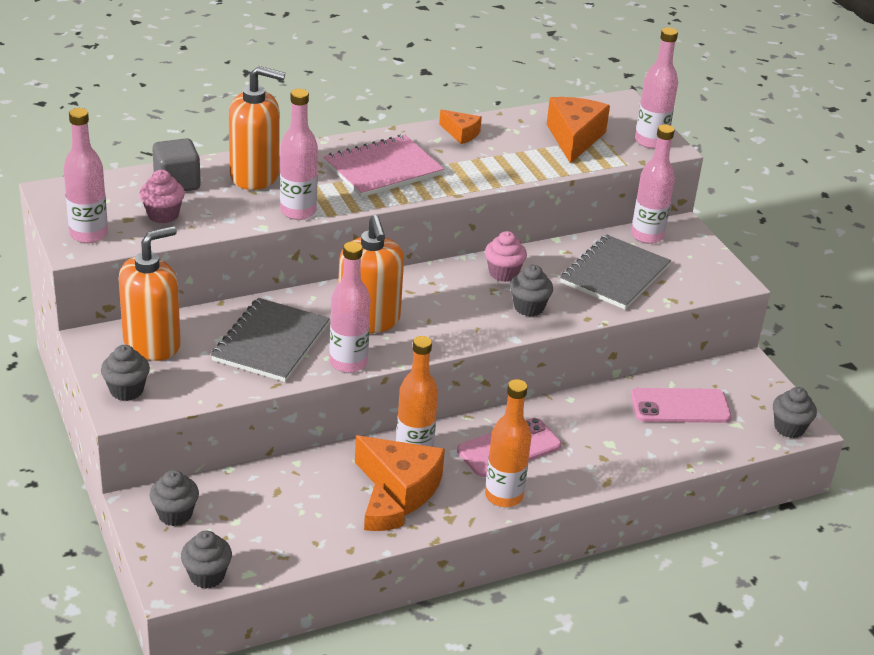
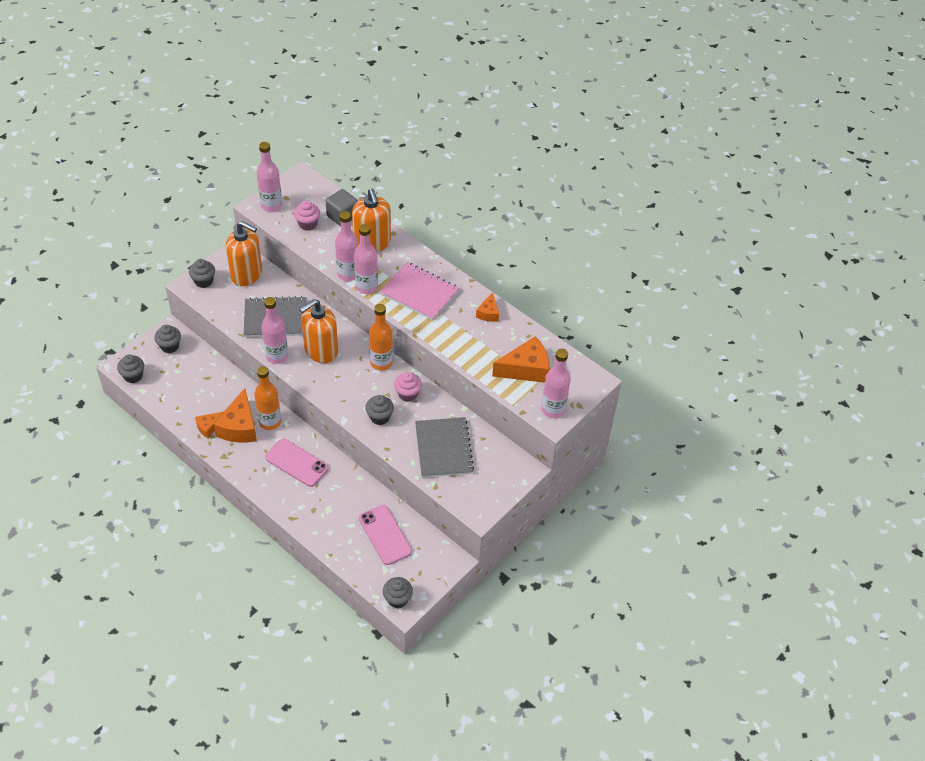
camera: 65 degrees right, 15 degrees up
(503, 496) = (254, 473): orange bottle -> orange bottle (381, 362)
(615, 274) = (443, 448): grey notebook -> grey notebook turned 75 degrees clockwise
(647, 236) = (501, 453): pink bottle -> pink bottle (366, 287)

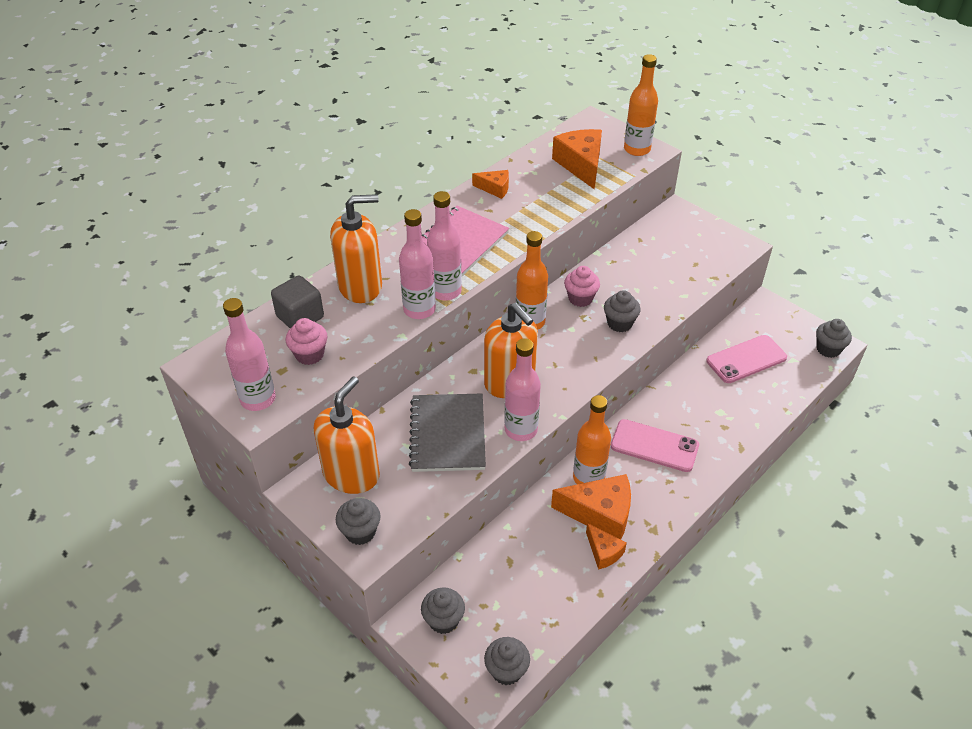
camera: 85 degrees left, 5 degrees down
(296, 463) = (654, 446): pink phone -> pink phone turned 75 degrees clockwise
(443, 448) = (660, 270): grey notebook -> none
(553, 409) = (637, 149): pink bottle -> orange bottle

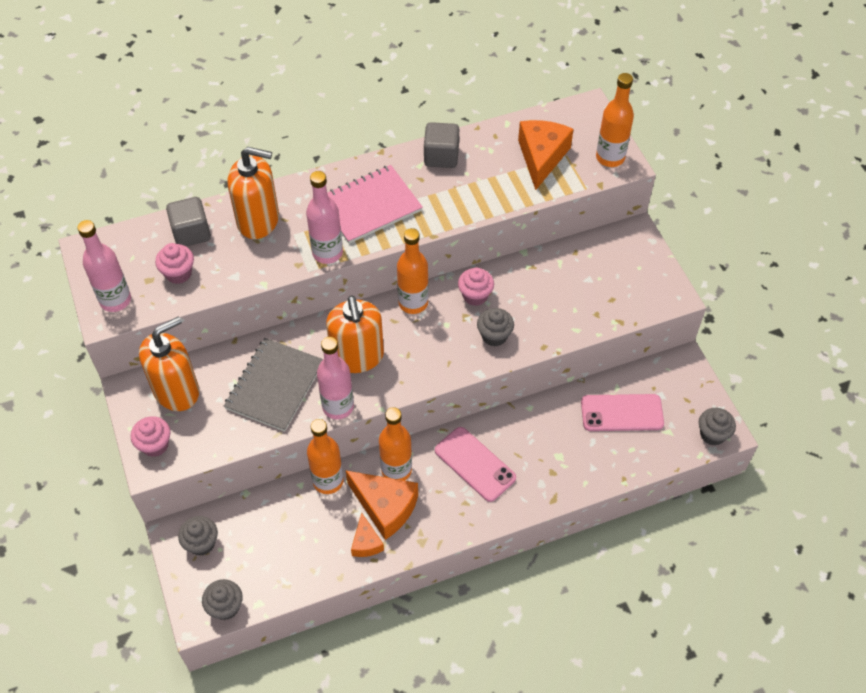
camera: 25 degrees right, 10 degrees up
(360, 532) = (155, 445): grey cupcake -> pink cupcake
(419, 310) = (294, 263): pink bottle -> none
(495, 188) = (441, 156): orange cheese -> grey cube
(531, 512) = (328, 481): none -> orange bottle

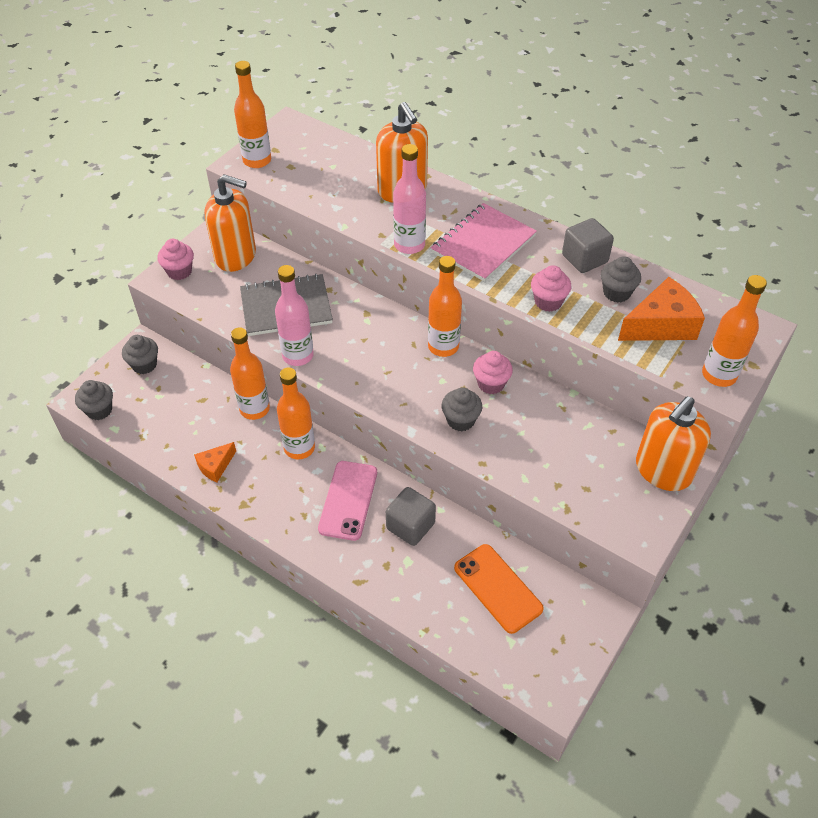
camera: 55 degrees right, 5 degrees down
(115, 300) = (257, 160): pink bottle -> orange bottle
(178, 273) = (310, 177): pink cupcake -> pink cupcake (548, 302)
(191, 233) = (354, 163): grey cube -> grey cube (410, 526)
(357, 356) = (357, 341): orange soap dispenser -> orange soap dispenser (663, 471)
(370, 206) = (483, 244): pink notebook -> pink notebook turned 75 degrees counterclockwise
(385, 507) = (258, 460): orange cheese -> none
(622, 413) = (498, 588): pink phone -> orange phone
(712, 434) = (542, 685): grey cupcake -> grey cupcake (616, 293)

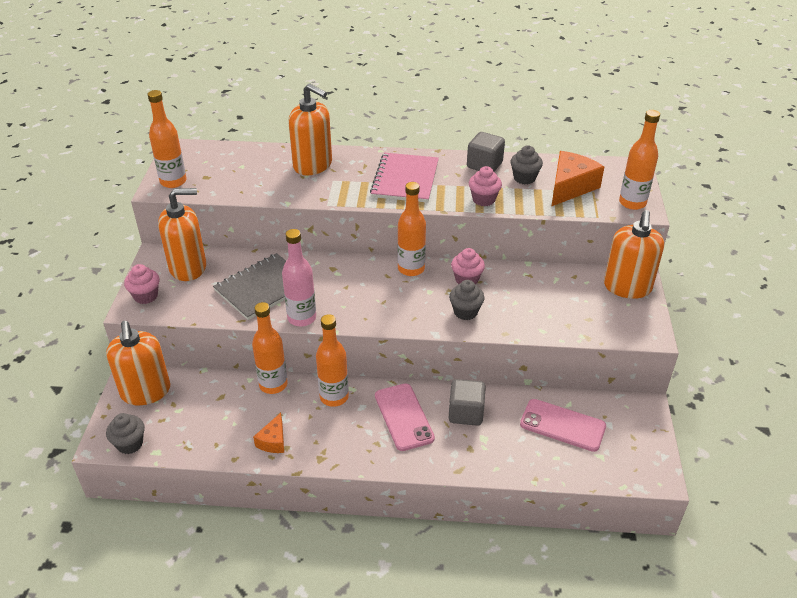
camera: 30 degrees left, 10 degrees down
(144, 365) = (145, 391): grey cupcake -> orange soap dispenser
(409, 245) = (350, 198): pink bottle -> none
(498, 588) = (562, 425): orange phone -> pink phone

